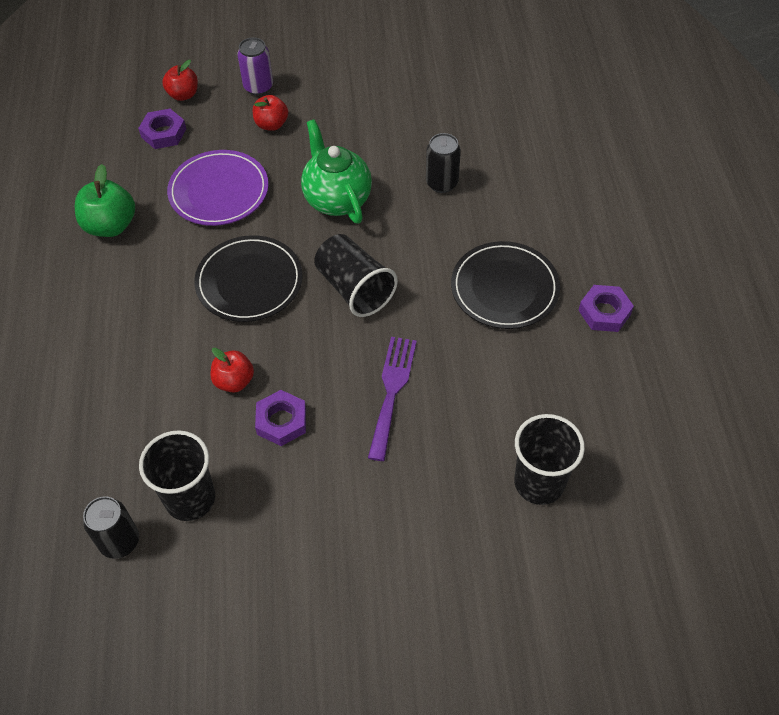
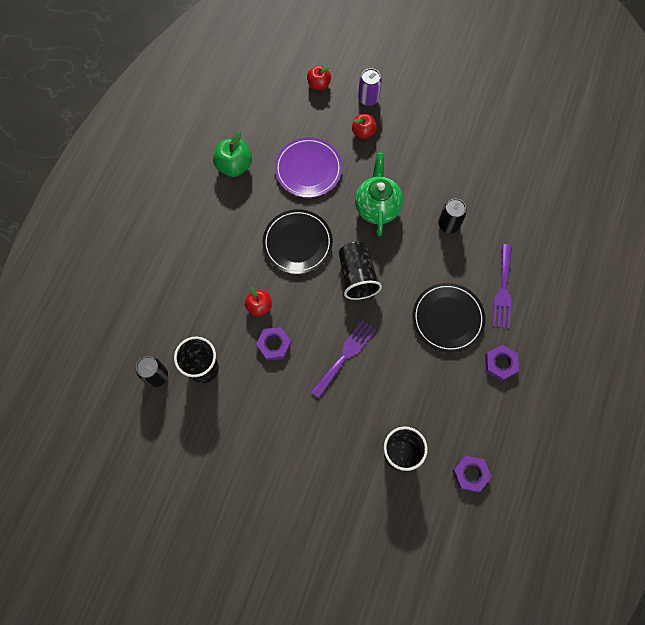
camera: 25 degrees right, 15 degrees up
(163, 133) = (294, 110): purple nut -> purple nut (470, 474)
(555, 227) = (503, 290): none -> purple fork

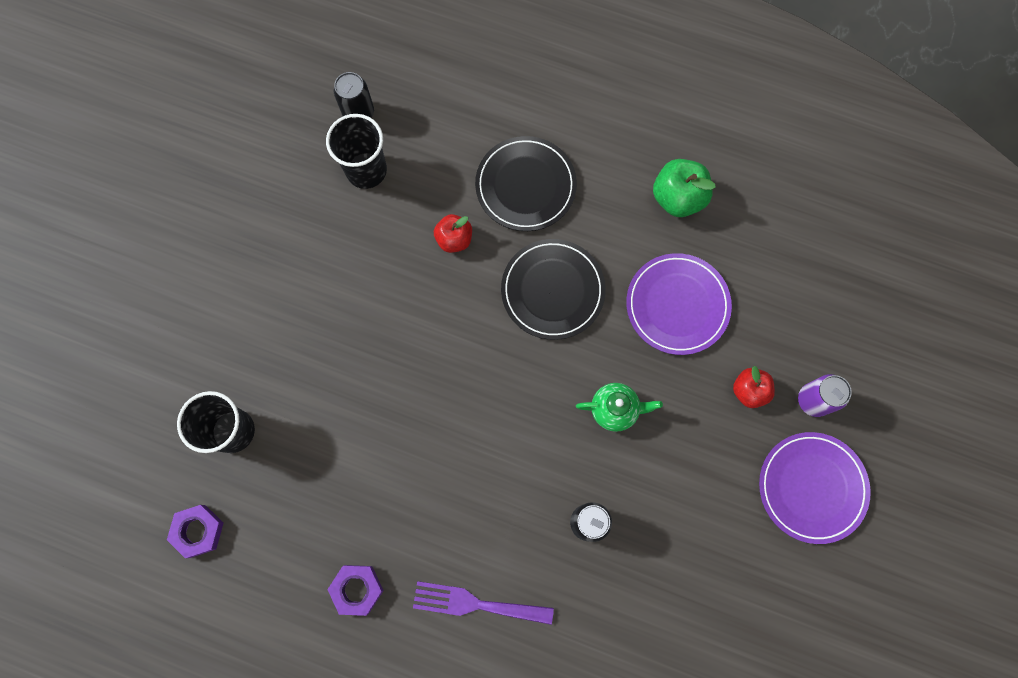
camera: 90 degrees right, 5 degrees up
(274, 345) = (397, 260): purple nut -> none
(318, 85) = (833, 320): red apple -> none
(345, 355) = (378, 358): purple fork -> none
(357, 276) = (499, 377): black cup -> none
(377, 207) = (615, 409): green teapot -> green teapot, size x0.65
(421, 103) = (811, 487): none -> purple plate
(447, 318) = (430, 511): black plate -> black plate (525, 186)

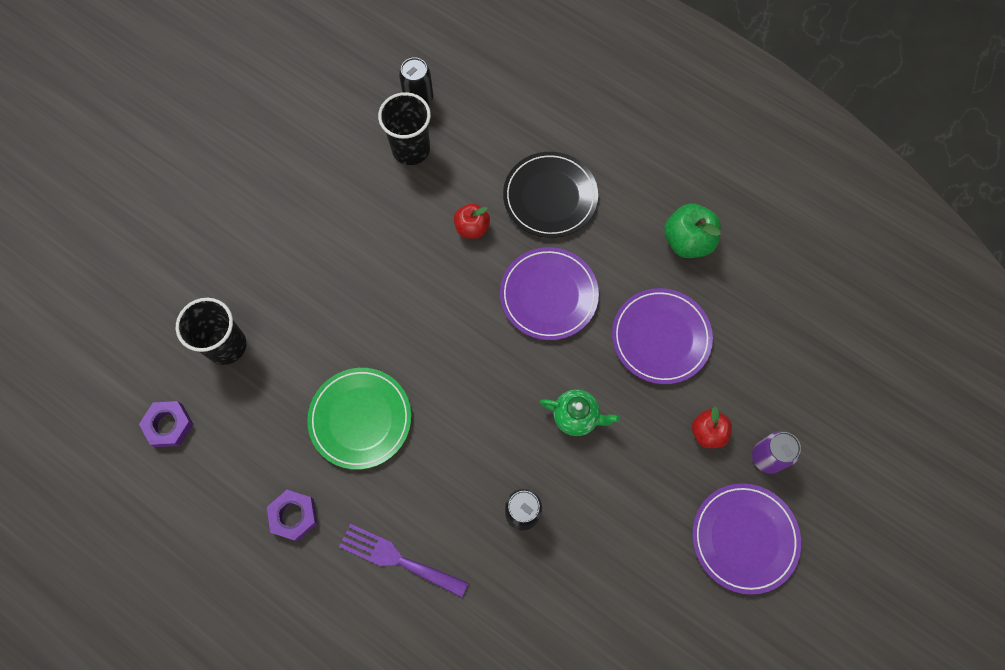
camera: 15 degrees right, 5 degrees down
(396, 470) = (360, 419): none -> green plate
(552, 290) = (548, 295): black plate -> purple plate

